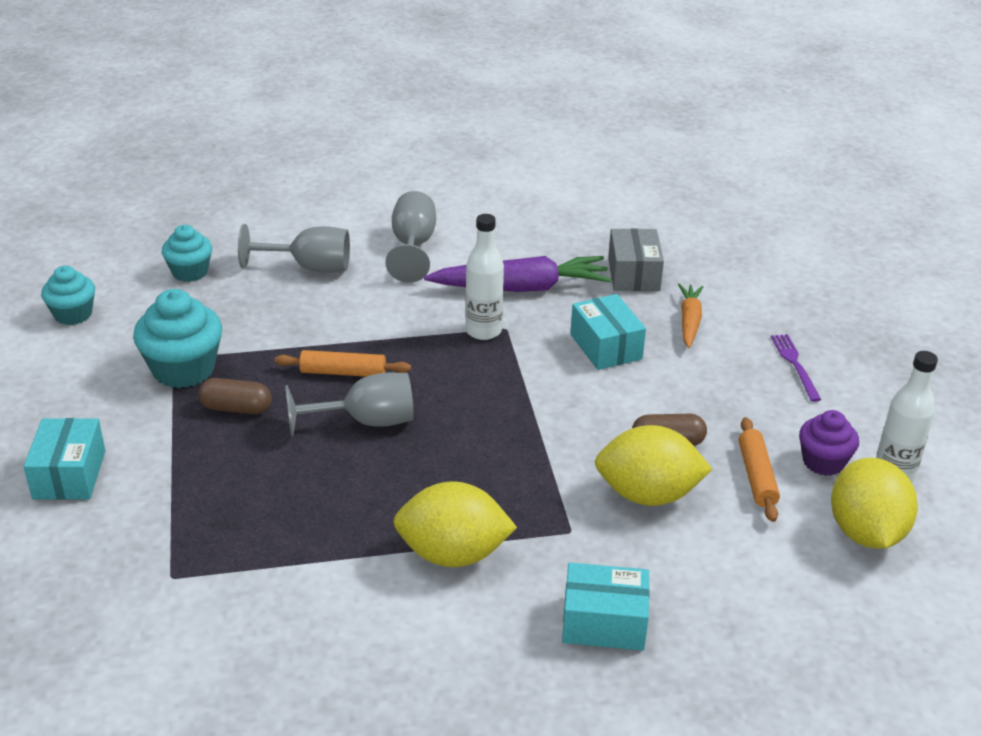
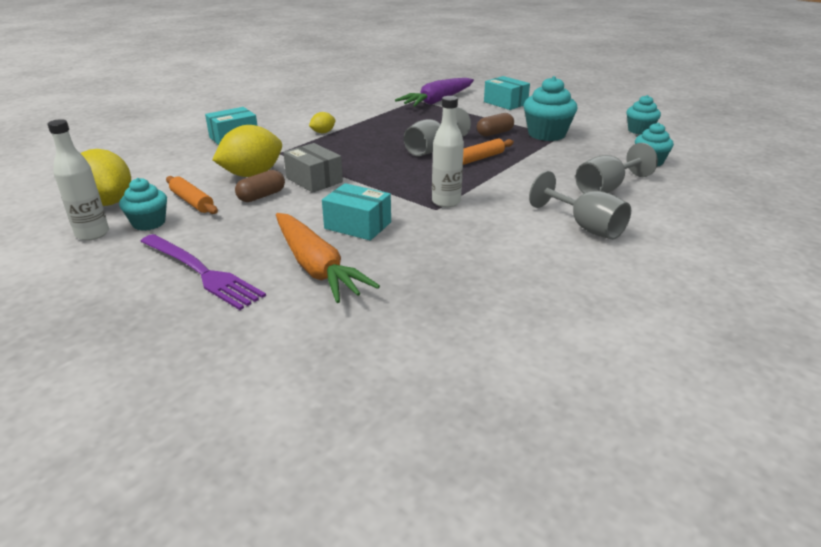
camera: 140 degrees right, 5 degrees down
(453, 554) = (323, 132): yellow lemon -> yellow lemon, size x0.48
(521, 288) = (468, 235): purple carrot -> purple carrot (437, 101)
(633, 274) = (404, 284): grey box -> grey box (314, 180)
(689, 321) = (316, 267): orange carrot -> orange carrot, size x1.78
(795, 365) = (201, 272): purple fork -> purple fork, size x1.77
(823, 462) = (149, 223): purple cupcake -> turquoise cupcake

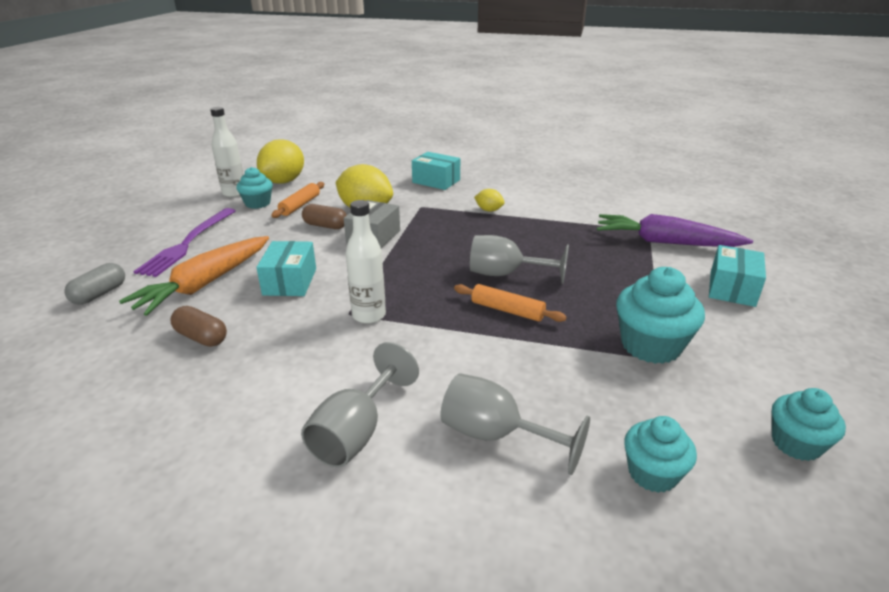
camera: 65 degrees right, 0 degrees up
(268, 334) = (99, 294): none -> grey capsule
(494, 133) = (603, 304): brown capsule -> brown capsule (201, 337)

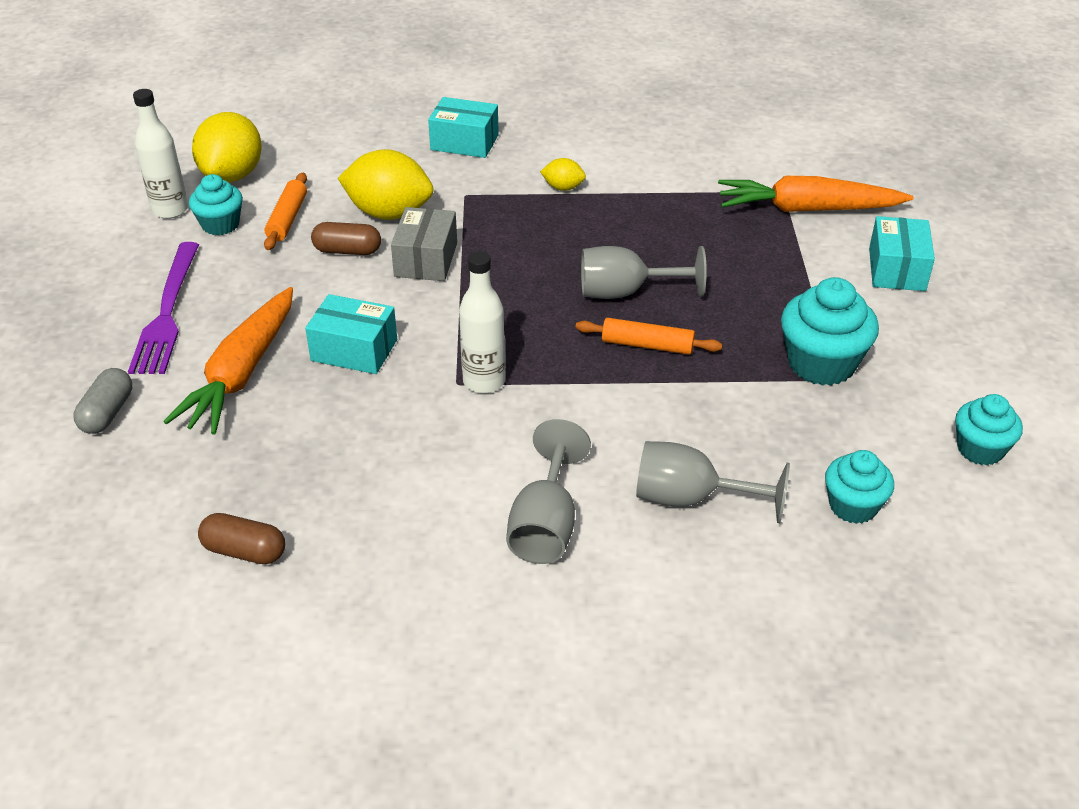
camera: 15 degrees left, 10 degrees up
(201, 337) = (293, 449): brown capsule -> brown capsule (244, 551)
(290, 281) = (354, 350): turquoise box -> turquoise box turned 60 degrees counterclockwise
(665, 242) = (807, 209): purple carrot -> orange carrot

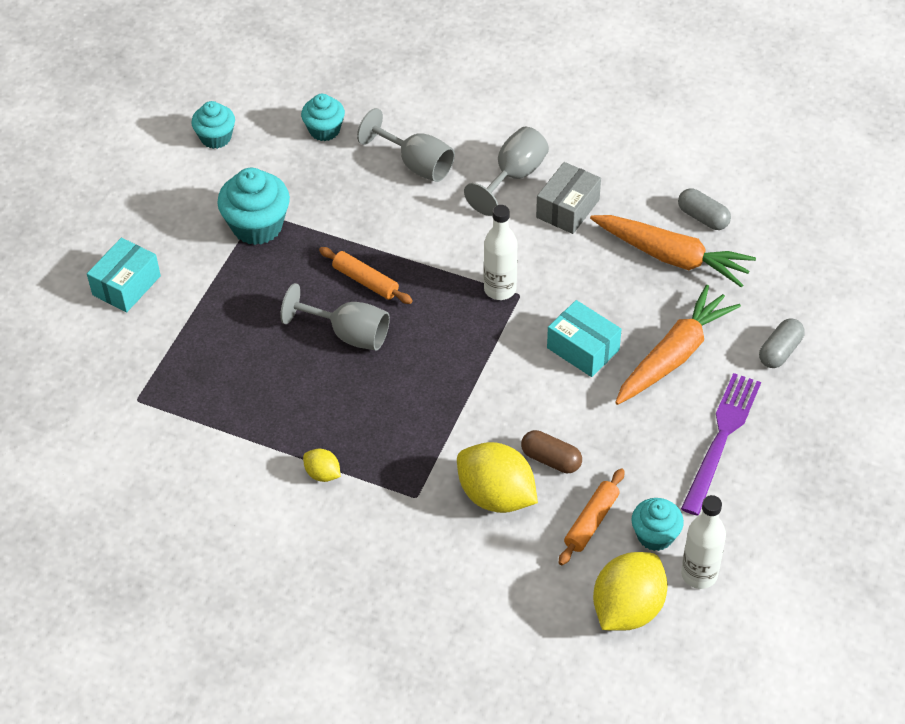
camera: 155 degrees left, 10 degrees up
(244, 551) = (703, 217): brown capsule -> grey capsule
(426, 260) = (488, 425): grey box -> grey box (567, 208)
(464, 142) = (378, 577): turquoise box -> none
(807, 209) = (135, 371): orange carrot -> orange carrot (671, 257)

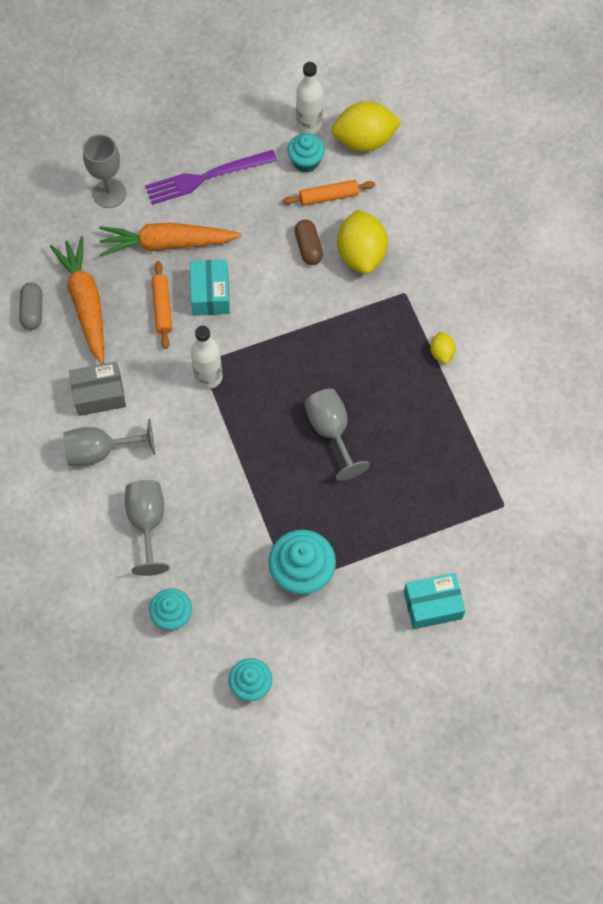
camera: 135 degrees left, 15 degrees up
(365, 281) = (280, 460): orange rolling pin -> orange rolling pin (162, 308)
(780, 351) = (109, 193): grey capsule -> grey goblet

